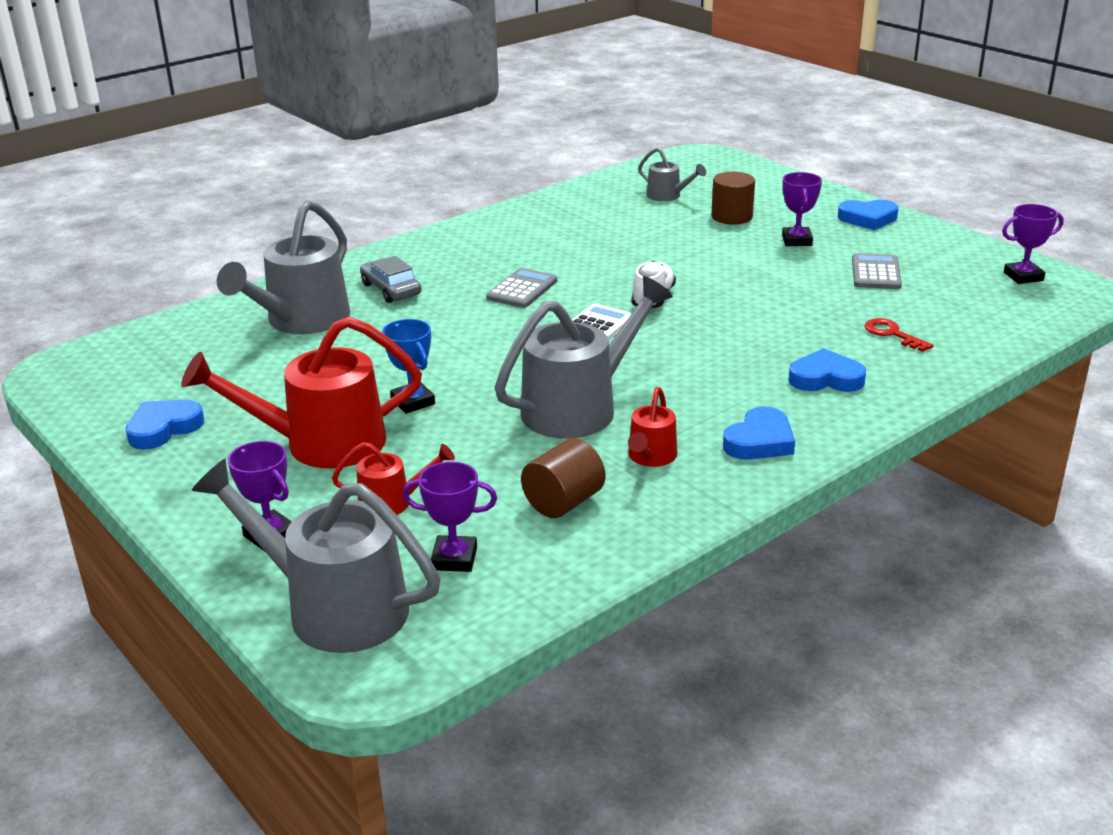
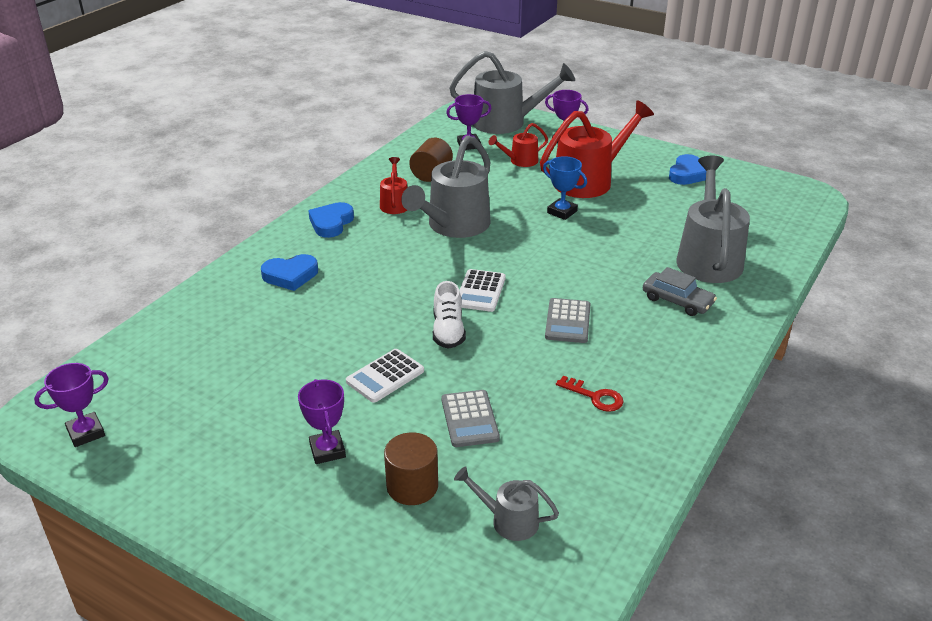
camera: 160 degrees right, 5 degrees up
(732, 276) = (385, 376): none -> white calculator
(868, 218) = (241, 518): blue heart -> none
(876, 273) = (241, 408): grey calculator -> grey calculator (469, 419)
(892, 334) = (235, 328): red key -> red key (594, 397)

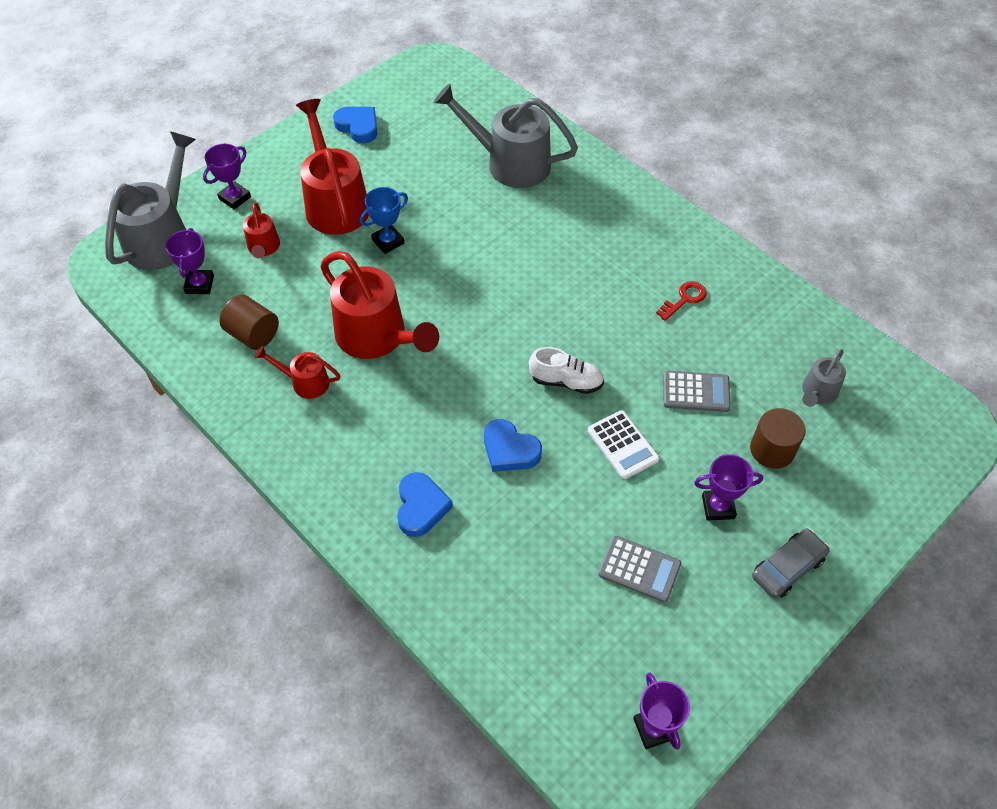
camera: 75 degrees left, 20 degrees up
(331, 223) = (322, 452): blue heart -> blue heart (509, 450)
(454, 226) = (377, 337): grey watering can -> red watering can
(480, 291) = (508, 342): white calculator -> none
(567, 321) = (576, 288): grey calculator -> grey calculator (639, 569)
(677, 301) = (568, 205): grey car -> grey car (788, 567)

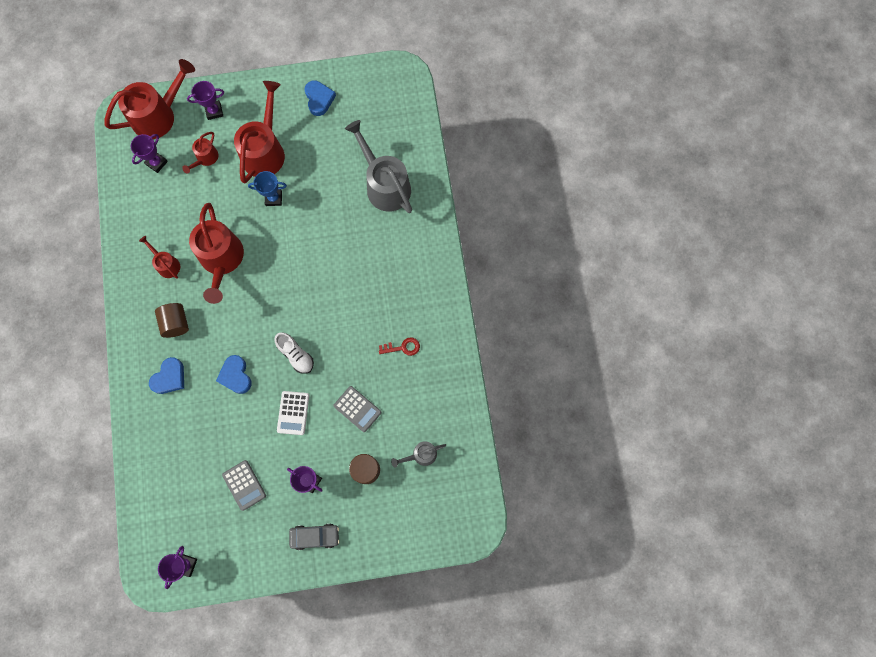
camera: 35 degrees right, 20 degrees up
(162, 236) = (159, 115): grey watering can -> red watering can
(253, 334) = (161, 215): brown cylinder -> brown cylinder (176, 323)

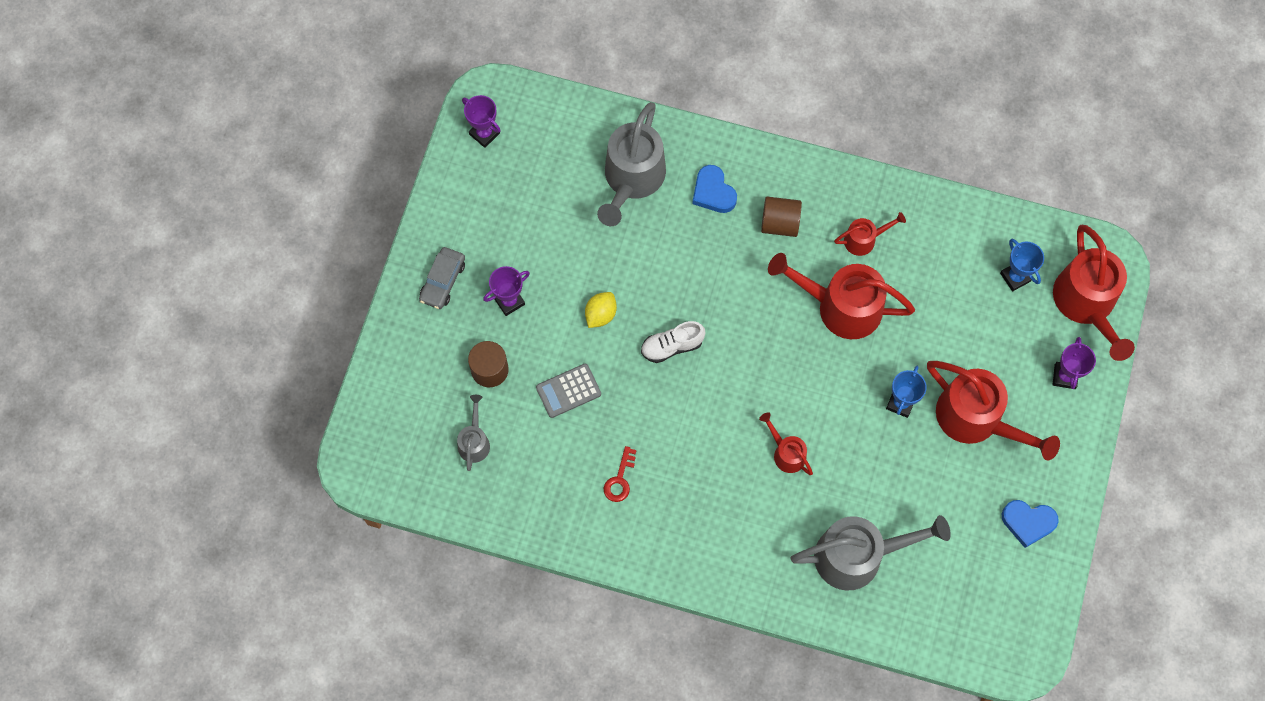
camera: 115 degrees right, 5 degrees down
(156, 163) = (1015, 277): purple trophy -> blue trophy
(181, 438) = (632, 180): none -> grey watering can
(205, 159) = (996, 339): red watering can -> red watering can (786, 453)
(235, 376) = (679, 267): blue heart -> none
(244, 485) = (542, 227): grey calculator -> none
(293, 413) = (600, 314): white calculator -> yellow lemon

